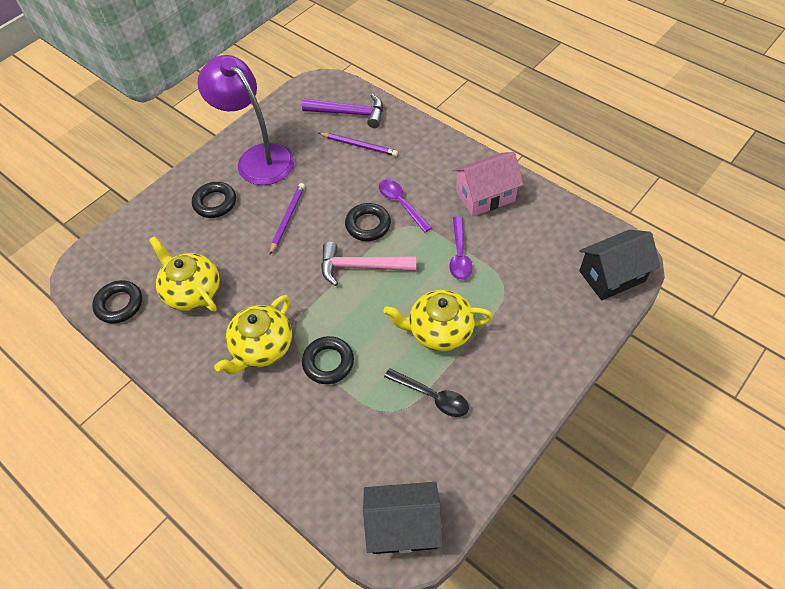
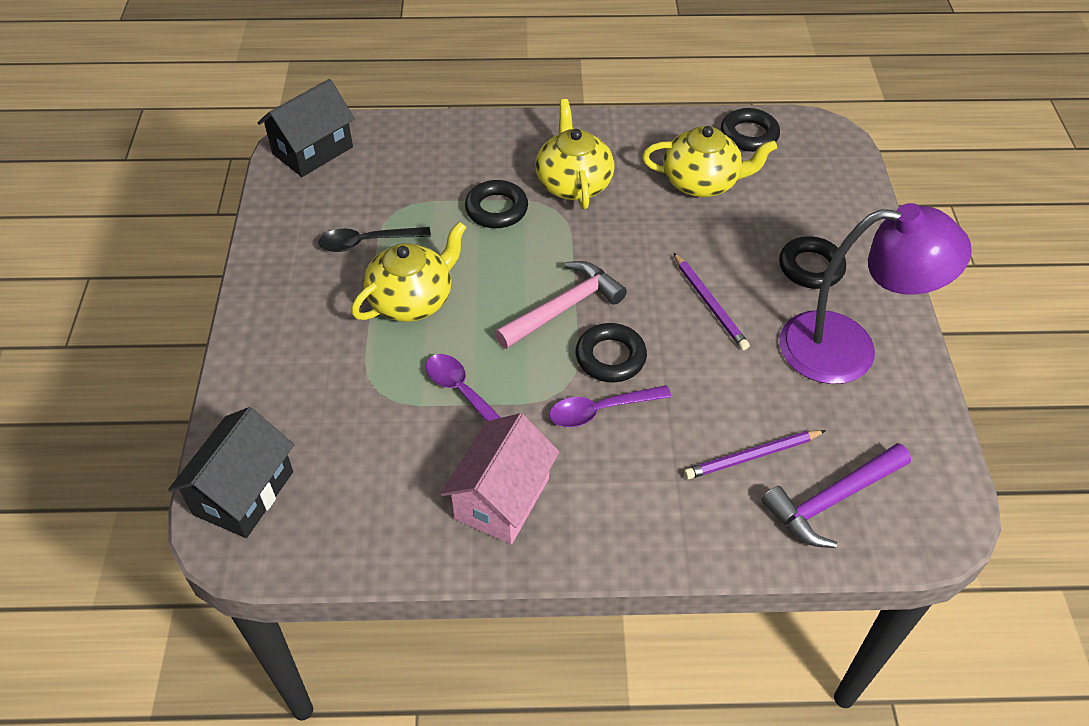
camera: 135 degrees right, 5 degrees down
(401, 204) = (601, 410): purple spoon -> purple spoon turned 150 degrees clockwise

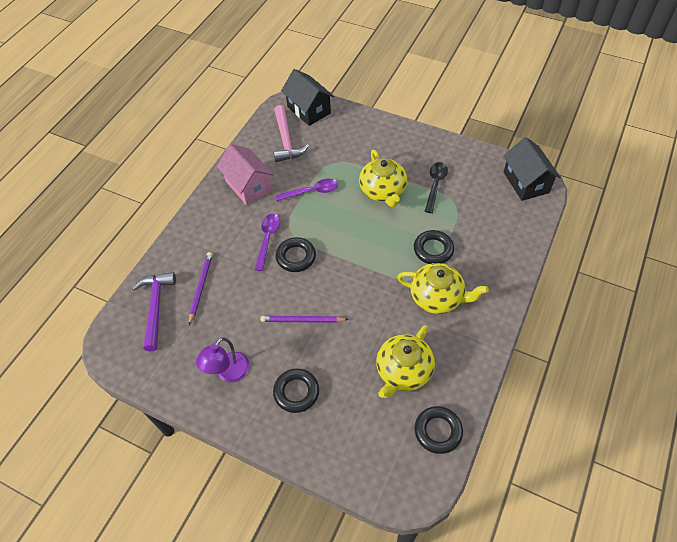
camera: 120 degrees right, 5 degrees up
(563, 308) = (340, 251): pink hammer -> pink hammer (286, 140)
(848, 348) = (228, 373): purple lamp -> purple lamp, size x0.55

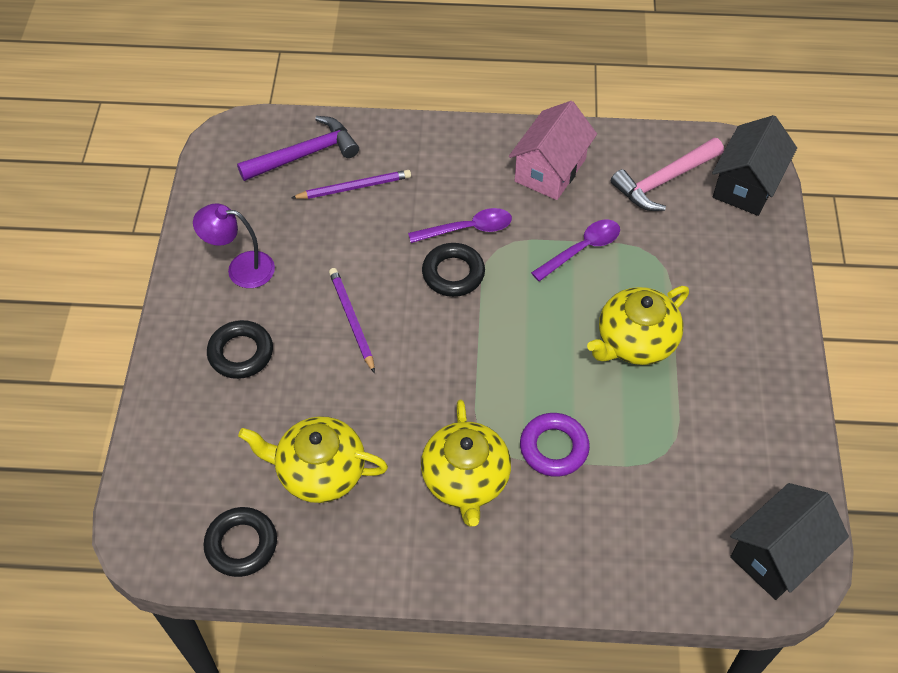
camera: 65 degrees right, 0 degrees up
(311, 191) = (582, 249): purple spoon -> purple spoon turned 90 degrees counterclockwise
(433, 250) = (554, 448): black ring -> purple ring
(435, 185) = (689, 412): black spoon -> none

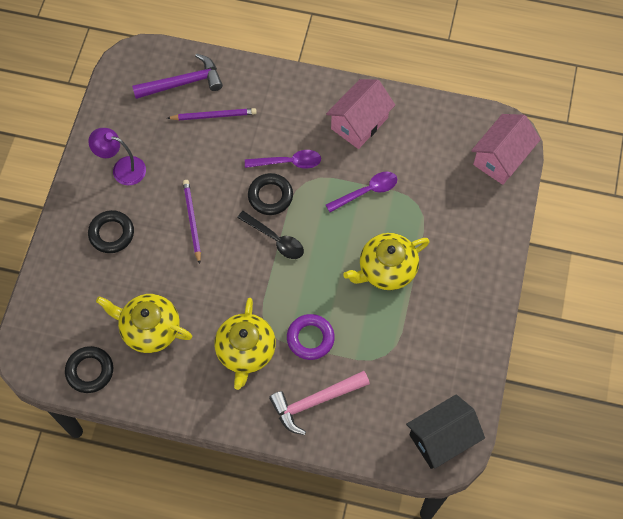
camera: 10 degrees right, 10 degrees up
(473, 326) = (275, 239): none -> black spoon
(664, 181) = (441, 145): pink hammer -> pink hammer (315, 401)
(746, 185) = (501, 158): black house -> pink house

